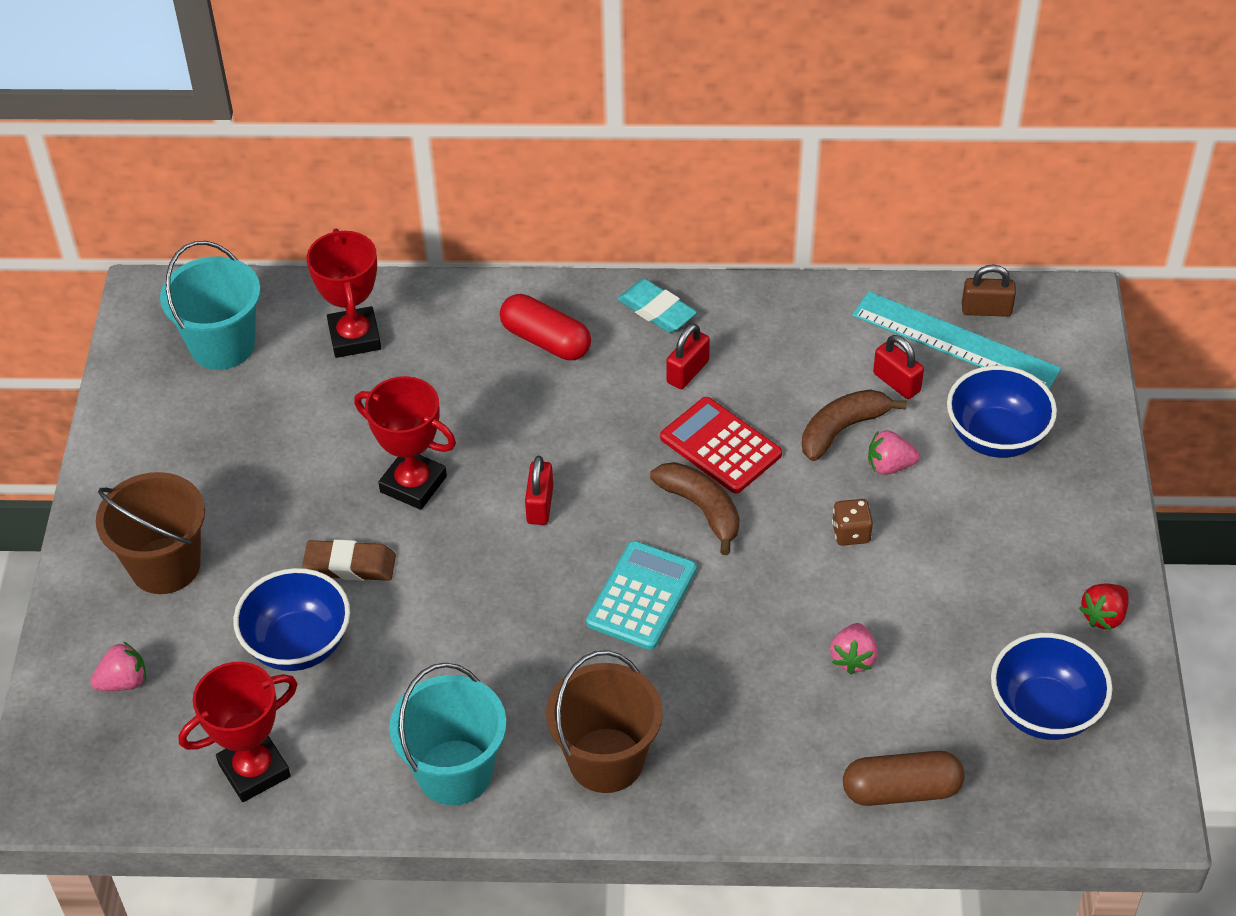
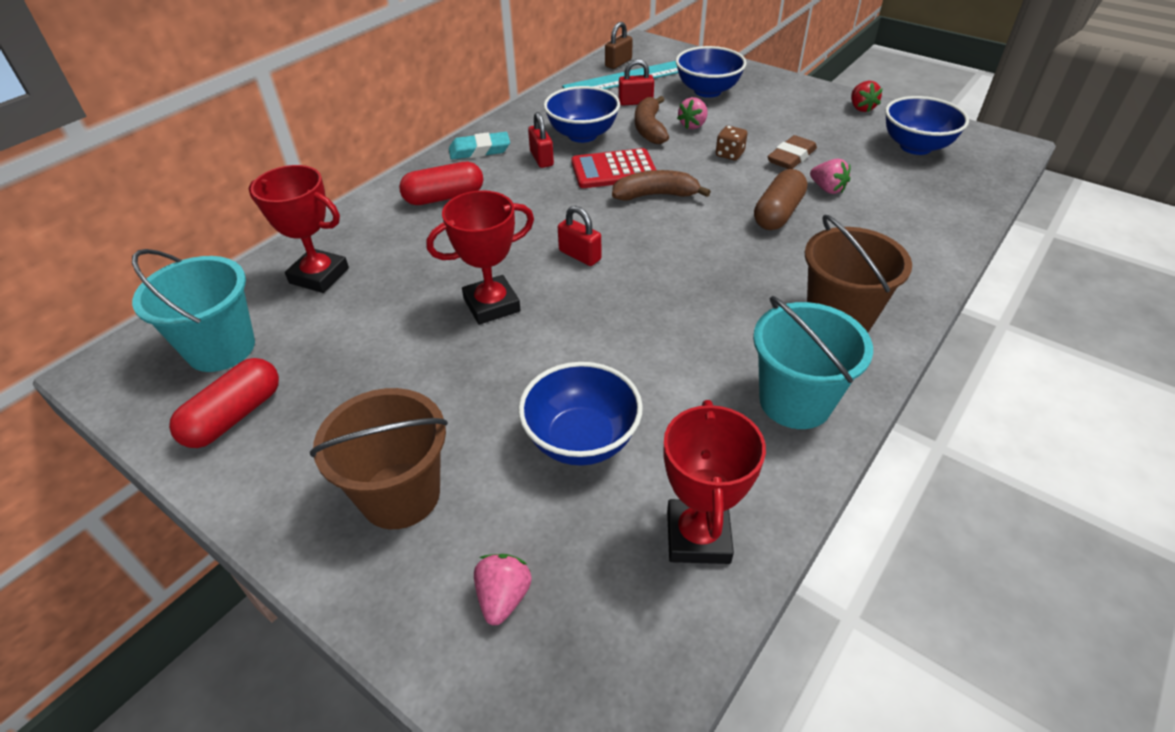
camera: 55 degrees left, 5 degrees down
(164, 412) = (234, 416): none -> red capsule
(350, 565) = (531, 372): brown eraser -> brown eraser (791, 157)
(642, 596) = (704, 245): turquoise calculator -> none
(771, 377) = (582, 135): none -> blue bowl
(901, 790) = (945, 211): brown capsule -> brown capsule (778, 213)

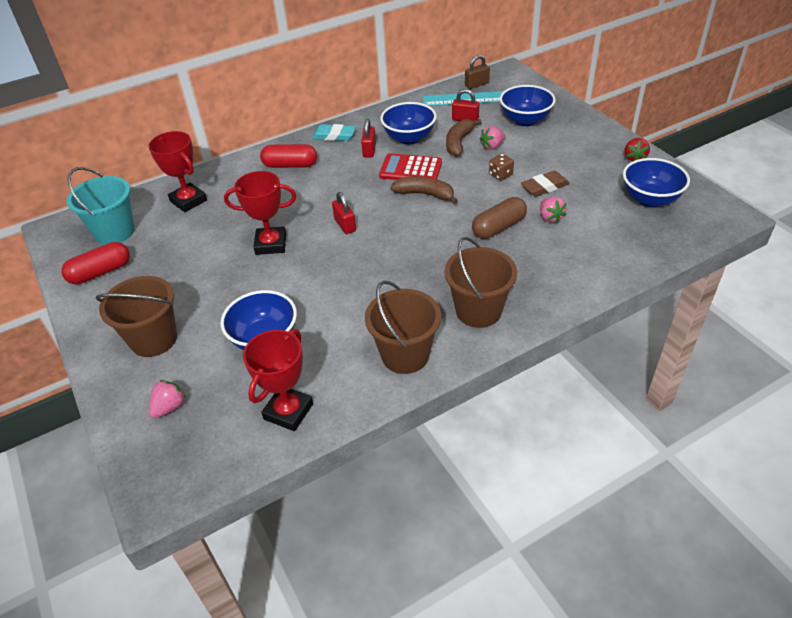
camera: 25 degrees right, 0 degrees up
(795, 401) = (405, 355): turquoise bucket -> brown bucket

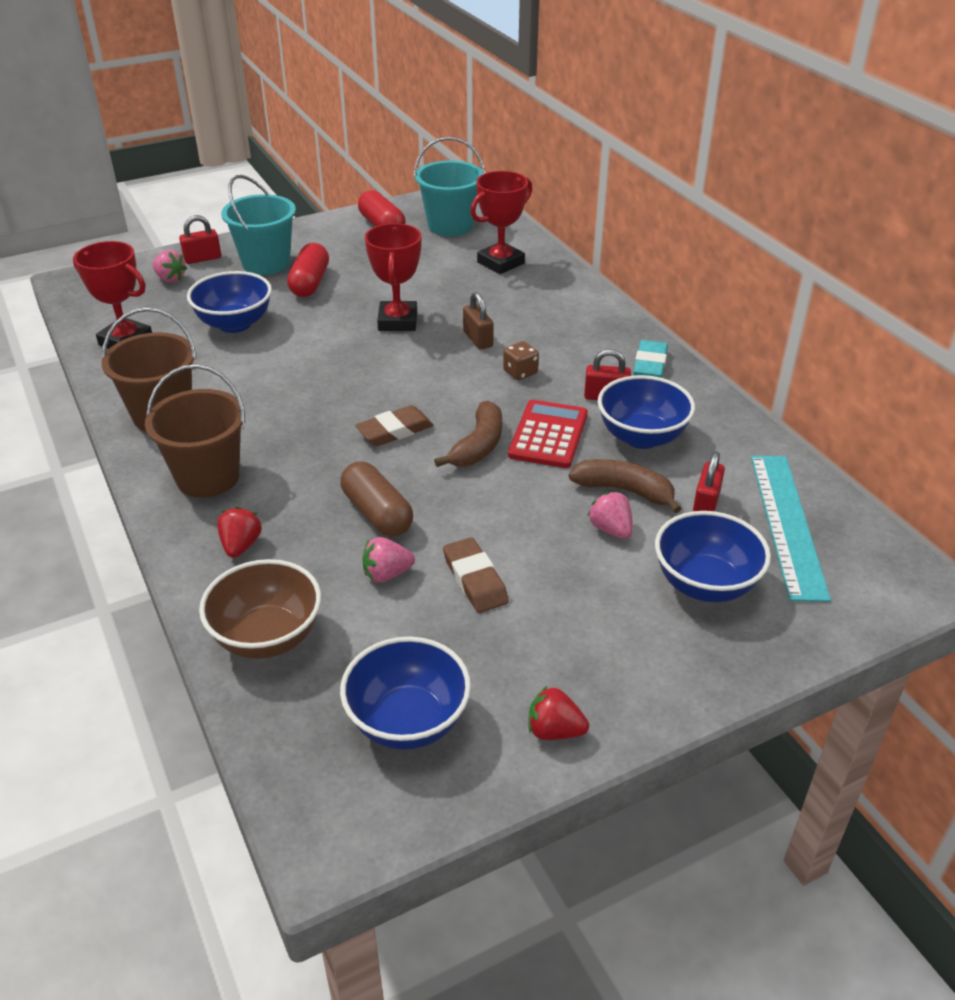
camera: 90 degrees right, 5 degrees down
(154, 339) = (266, 263): brown bucket -> turquoise bucket
(290, 165) = (571, 329): red capsule -> red capsule (310, 283)
(345, 225) = (421, 374): red padlock -> red padlock (202, 258)
(413, 230) = (395, 430): none -> brown eraser
(476, 84) = (846, 531): brown padlock -> brown padlock (478, 339)
(500, 175) = (519, 530): brown dice -> brown dice (520, 372)
(544, 280) = (241, 546): none -> red strawberry
(615, 255) = (267, 637): none -> brown bowl

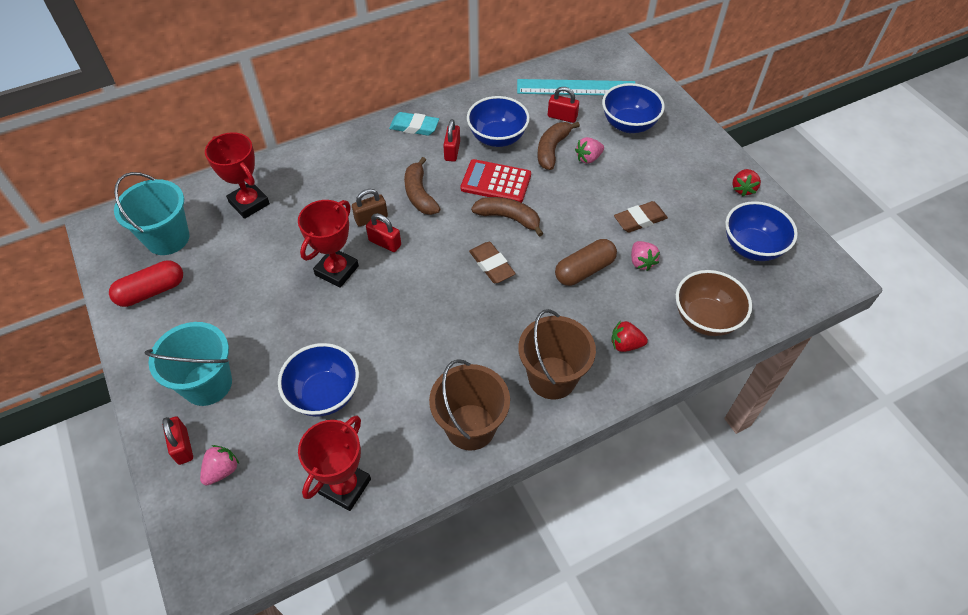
camera: 90 degrees left, 15 degrees up
(310, 283) = (257, 341): red capsule -> none
(397, 321) = (337, 270): red trophy -> red trophy turned 60 degrees counterclockwise
(437, 350) = (385, 243): none -> red padlock
(520, 372) = (419, 194): brown dice -> brown banana

